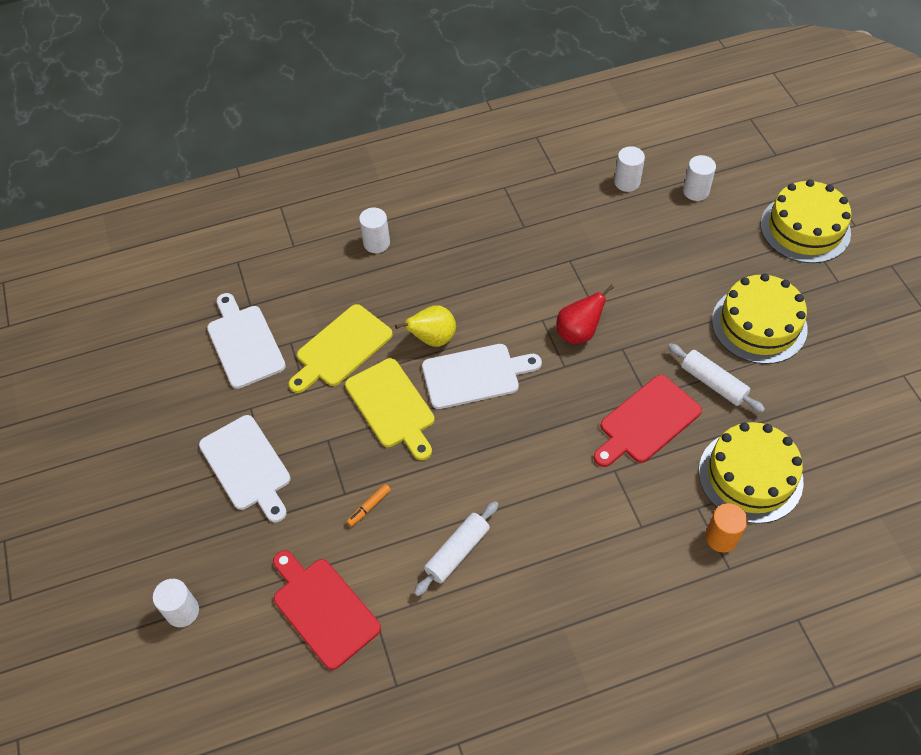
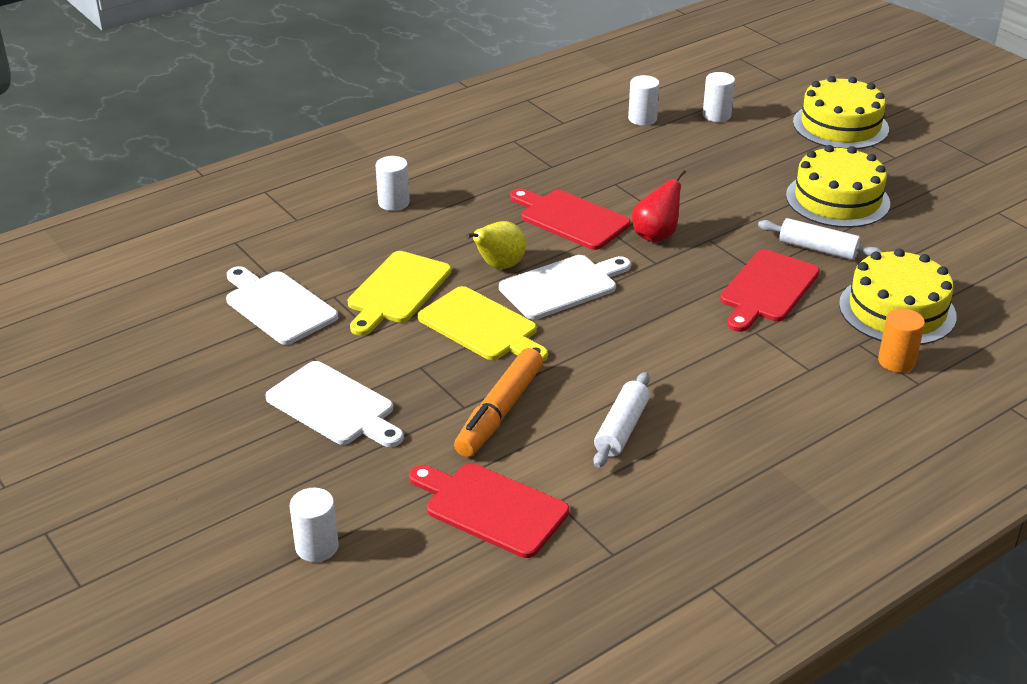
camera: 20 degrees left, 20 degrees down
(369, 507) = (499, 412): orange marker -> orange marker, size x2.35
(514, 295) = (570, 219): none -> red cutting board

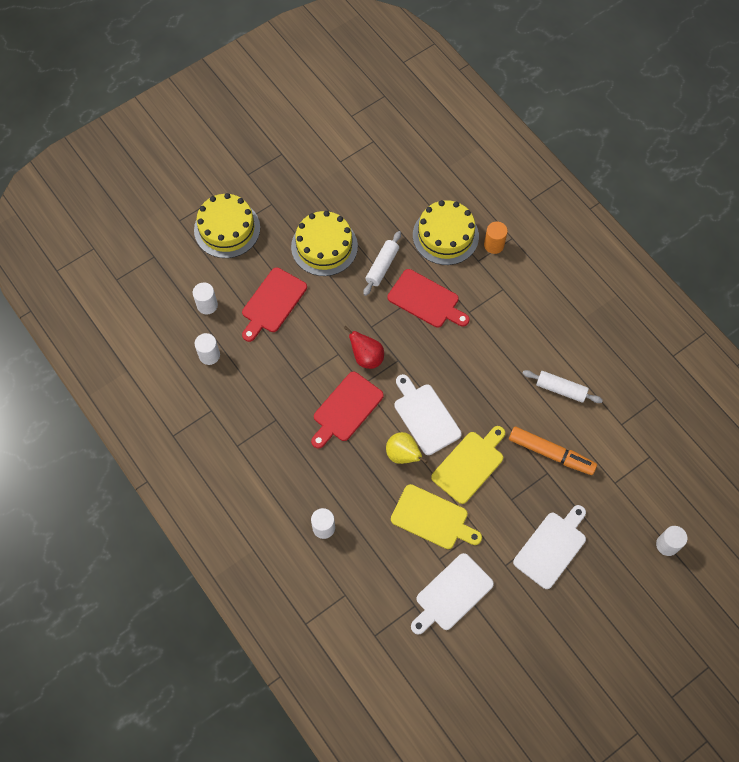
camera: 90 degrees left, 30 degrees up
(491, 508) = (629, 457): red cutting board -> red cutting board (272, 303)

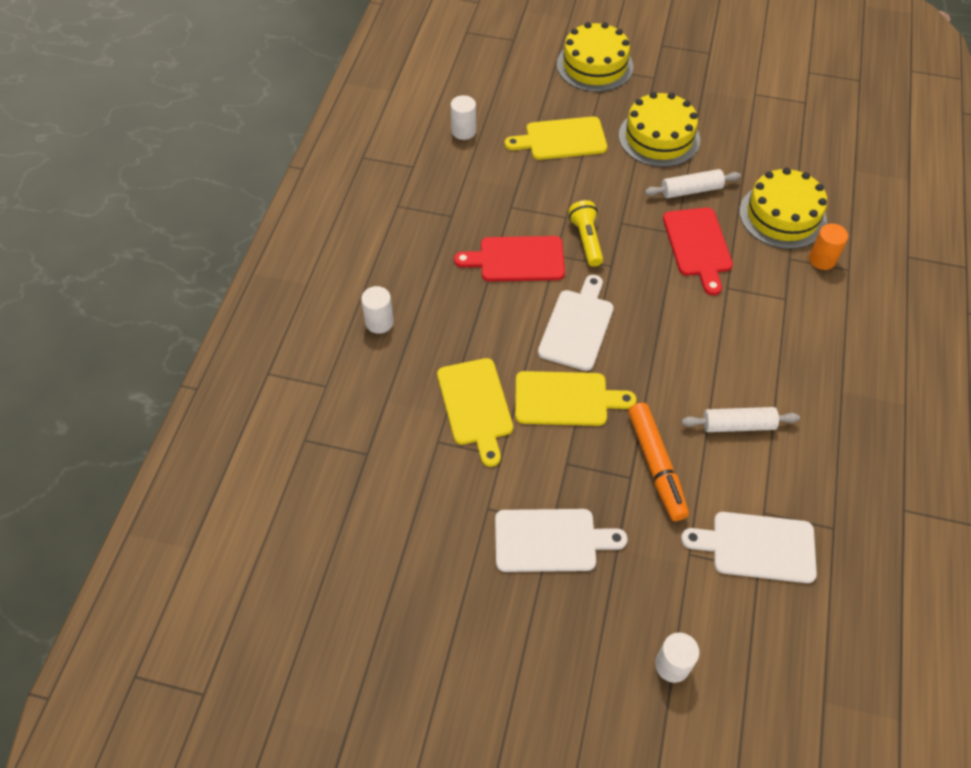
camera: 50 degrees right, 10 degrees down
(207, 305) = (508, 99): white cylinder -> none
(272, 303) = (561, 139): red cutting board -> yellow cutting board
(366, 357) = (586, 240): red pear -> yellow flashlight
(403, 455) = (518, 335): yellow pear -> none
(452, 594) = (409, 479): white cutting board -> white cutting board (757, 547)
(561, 389) = (738, 425): white rolling pin -> white rolling pin turned 75 degrees counterclockwise

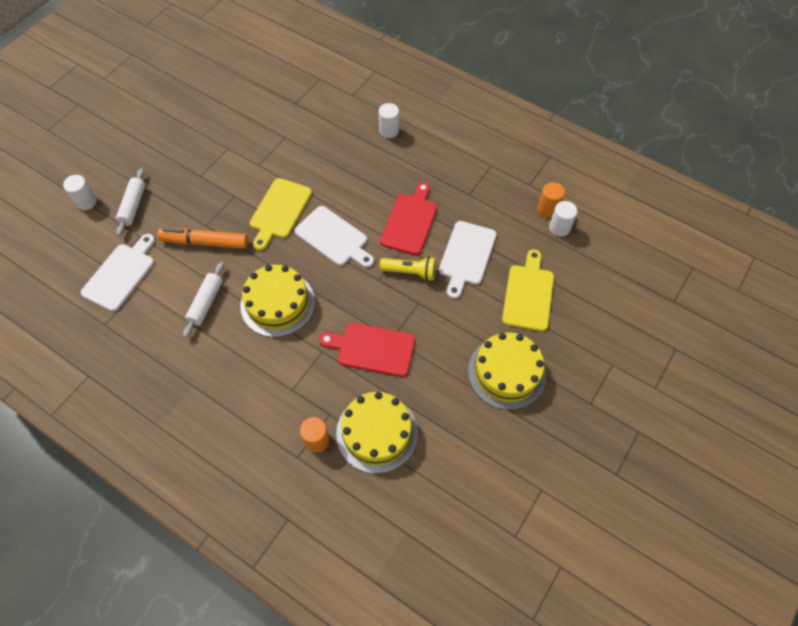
camera: 110 degrees right, 5 degrees up
(442, 145) = (547, 209): none -> orange cylinder
(476, 405) = (300, 162): yellow cutting board -> none
(550, 540) = (190, 171): white cutting board -> white cutting board (466, 256)
(594, 65) = (620, 356): yellow cake -> yellow cake (277, 303)
(691, 190) = (434, 371): white rolling pin -> white rolling pin (133, 206)

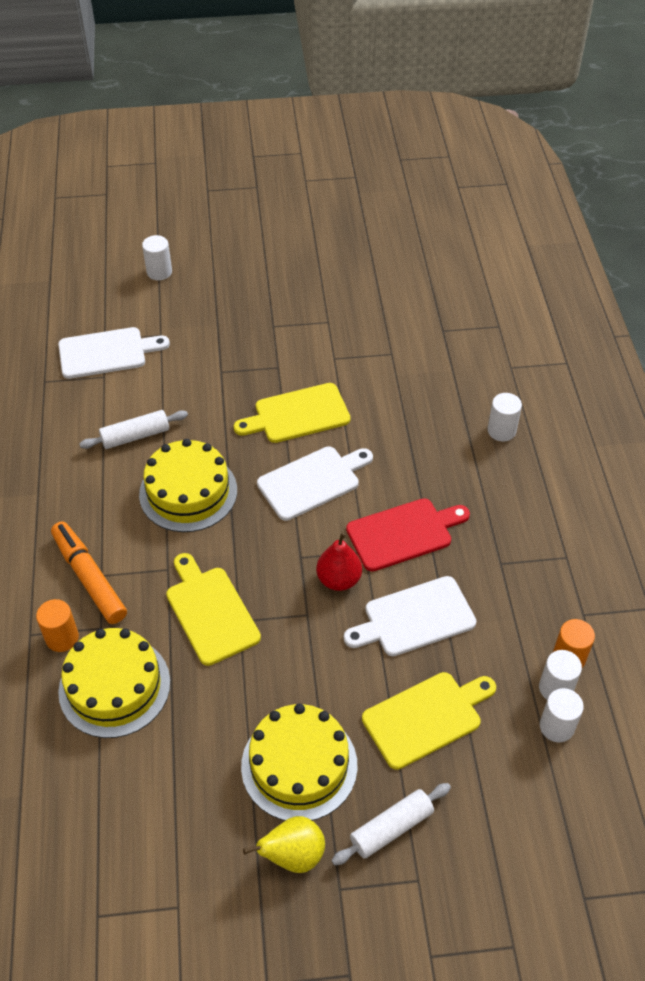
camera: 50 degrees right, 10 degrees down
(133, 206) = (188, 306): white rolling pin -> white rolling pin (391, 828)
(205, 242) = (202, 385): orange marker -> orange marker (89, 577)
(333, 238) = (312, 481): white cutting board -> white cutting board turned 120 degrees counterclockwise
(372, 349) = (210, 612): red cutting board -> yellow cutting board
(410, 272) = (339, 579): yellow flashlight -> red pear
(556, 412) = (293, 855): none -> yellow pear
(580, 243) = (556, 726): none -> white cylinder

